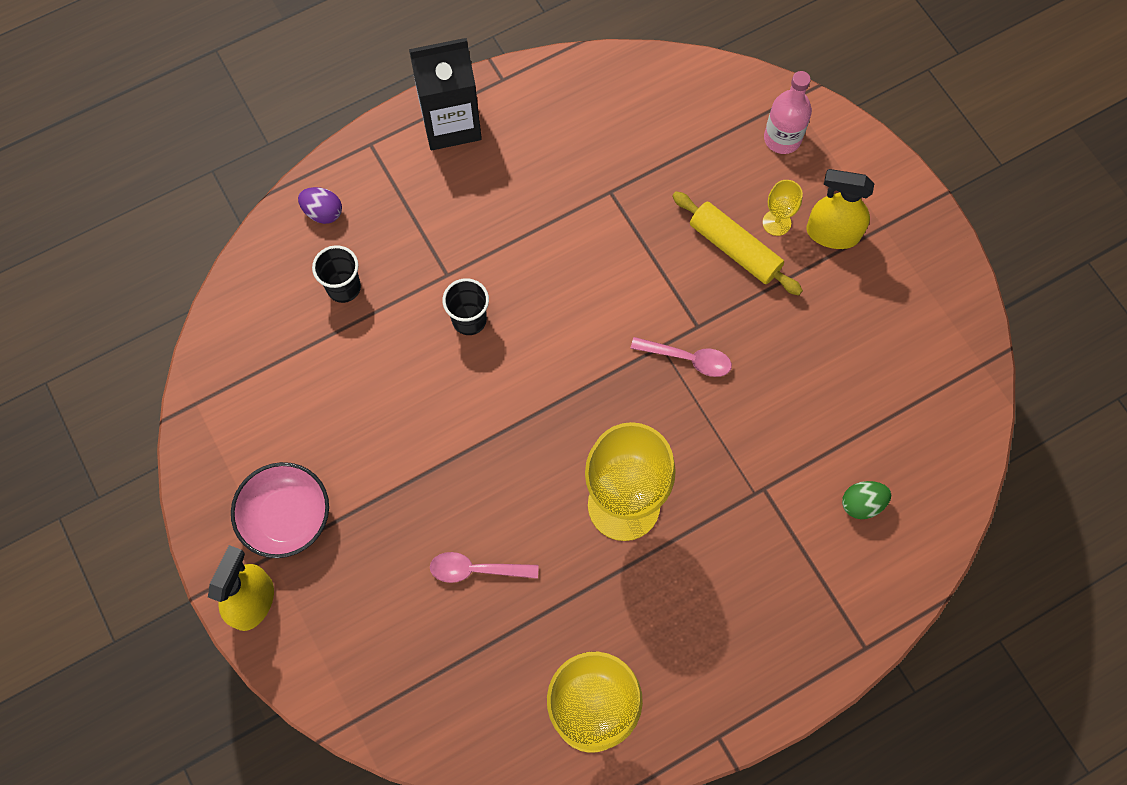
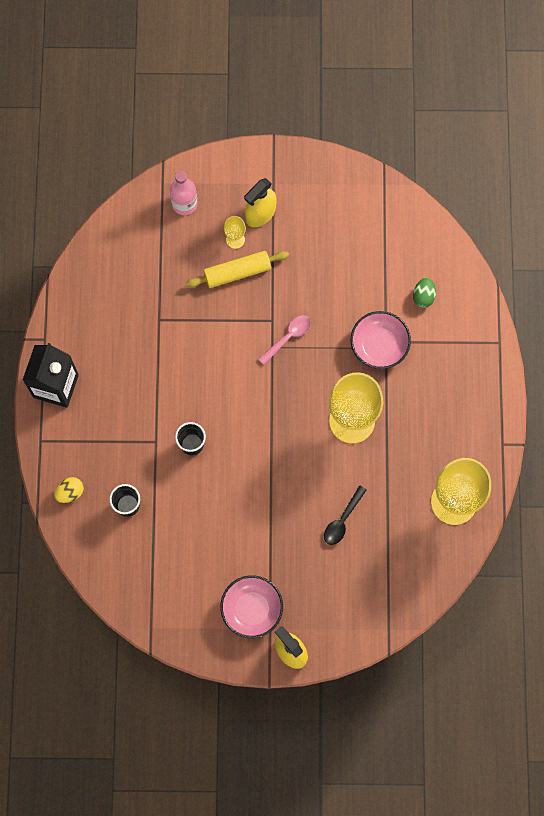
camera: 60 degrees left, 5 degrees up
(323, 212) = (70, 492): purple egg -> yellow egg
(476, 570) = (342, 520): pink spoon -> black spoon
(753, 482) = (379, 345): none -> pink bowl

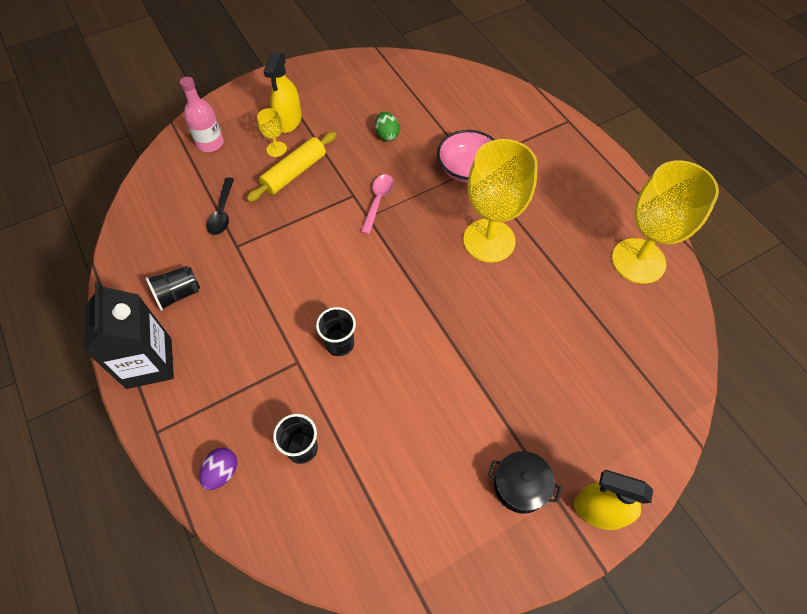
camera: 30 degrees left, 15 degrees down
(70, 492) = (222, 472): yellow egg -> purple egg
(98, 340) = (178, 294): none -> black cup
(252, 609) = (520, 486): pink bowl -> black pot
(342, 520) = (548, 334): black spoon -> black spoon (222, 212)
(423, 296) = (478, 117): green egg -> green egg (387, 135)

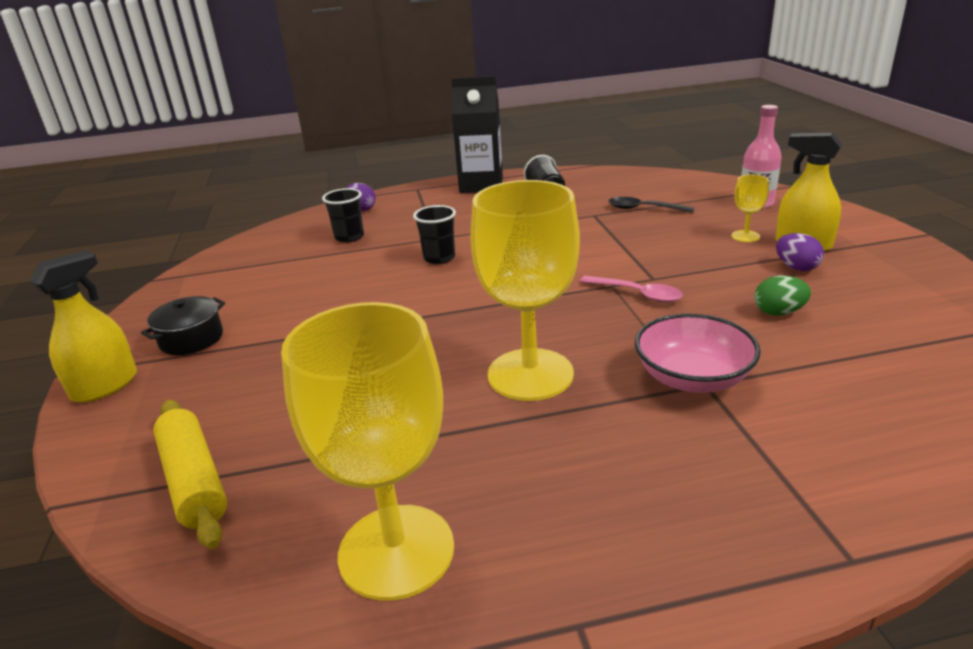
camera: 110 degrees right, 30 degrees down
(294, 173) = (701, 245): yellow rolling pin -> yellow rolling pin (194, 481)
(325, 125) = (796, 267): none -> purple egg

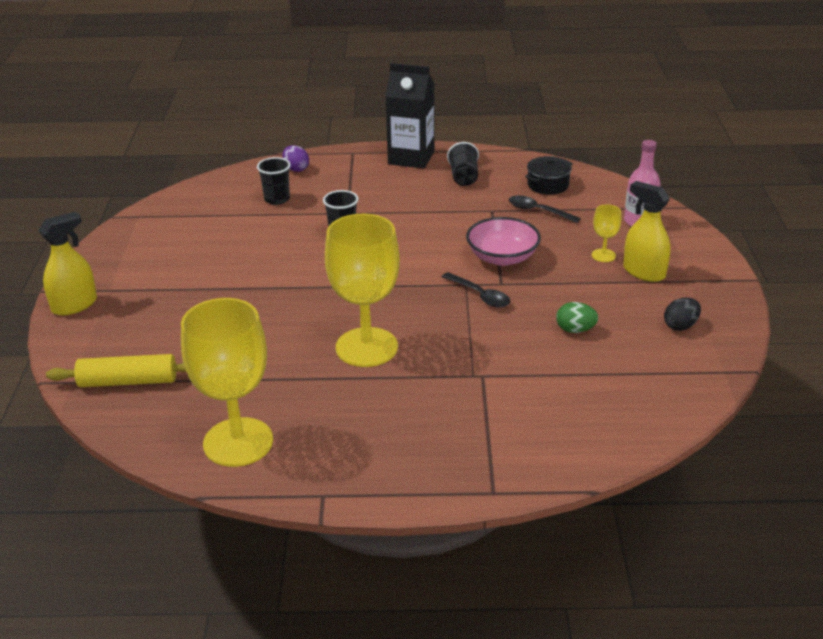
camera: 10 degrees right, 5 degrees up
(191, 339) = (137, 277): black pot -> black pot (548, 185)
(194, 481) = (128, 381): yellow rolling pin -> yellow rolling pin turned 75 degrees counterclockwise
(637, 294) = (480, 295): pink spoon -> black spoon
(692, 378) = (476, 369): pink bowl -> pink bowl (502, 257)
(796, 267) = (620, 293): purple egg -> none
(895, 289) = (680, 326): none -> black egg

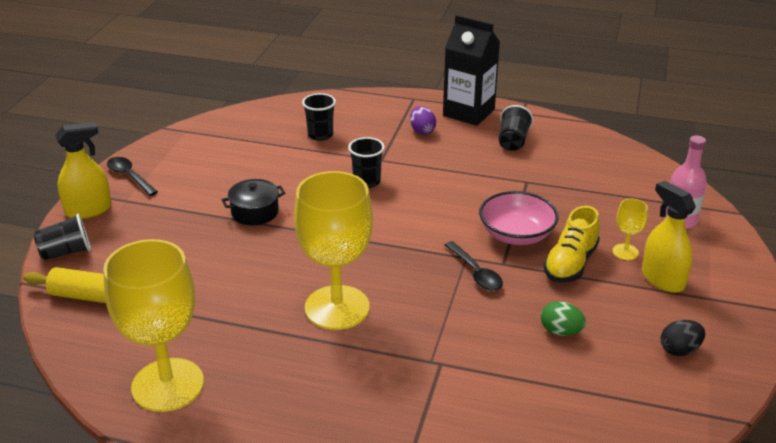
camera: 15 degrees right, 0 degrees up
(72, 347) = (66, 252): none -> black cup
(296, 169) = (352, 107): purple egg -> purple egg (422, 131)
(538, 211) = (575, 190): black spoon -> black spoon (129, 176)
(548, 185) = (597, 163): black pot -> black pot (255, 212)
(560, 273) = (570, 263): none -> yellow shoe

